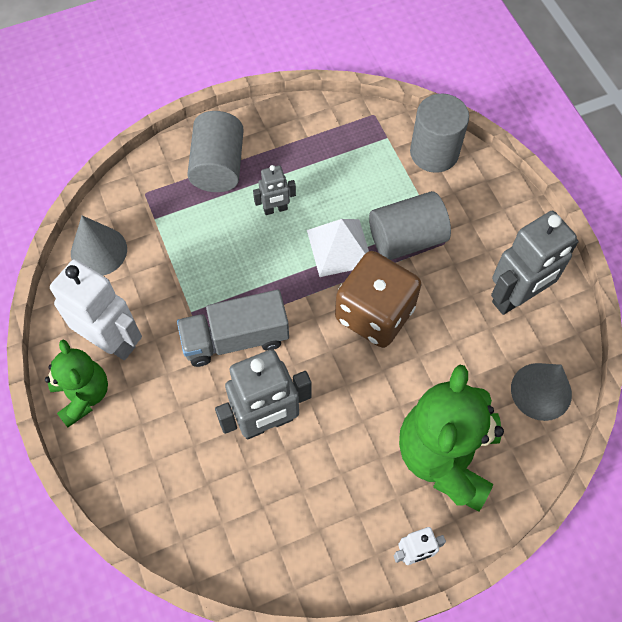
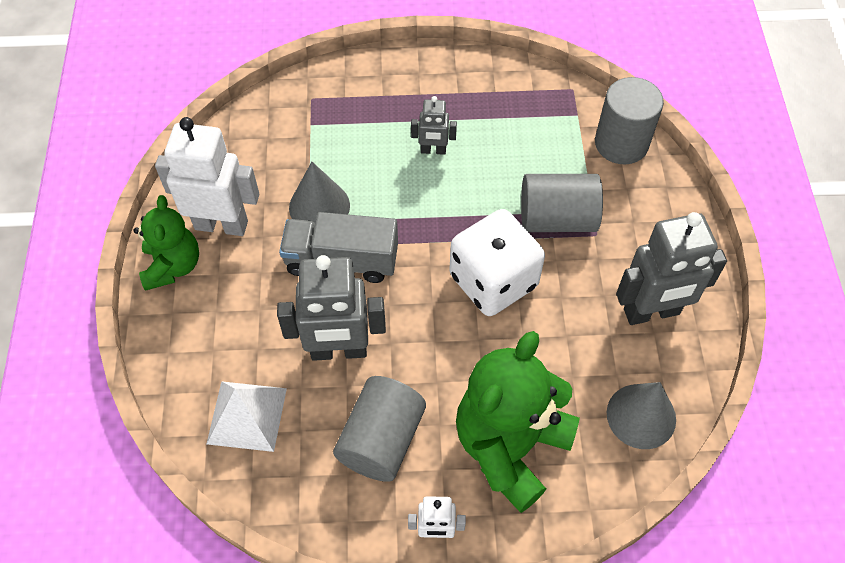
camera: 20 degrees right, 5 degrees down
(99, 251) = (244, 138): grey cone -> grey cone (319, 206)
(112, 340) = (221, 224): white robot -> white robot turned 45 degrees counterclockwise
(218, 166) = (393, 94): grey cylinder -> grey cylinder (381, 440)
(339, 247) = (483, 206): white pyramid -> white pyramid (247, 416)
(374, 313) = (493, 281): brown dice -> white dice

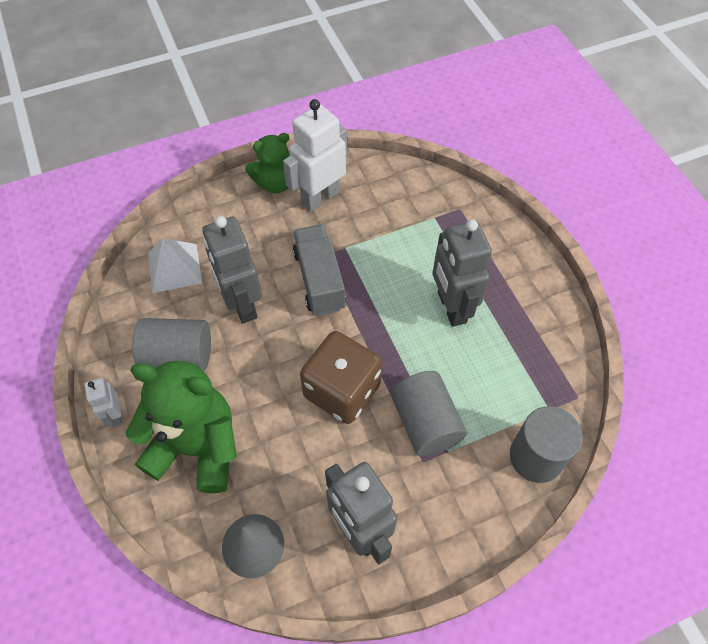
camera: 70 degrees right, 0 degrees up
(221, 224) = (320, 197): white robot -> white robot turned 120 degrees counterclockwise
(319, 206) = (361, 249): grey cone -> none
(433, 150) = (451, 307): grey robot -> grey robot, size x1.95
(493, 281) = (342, 391): white dice -> brown dice

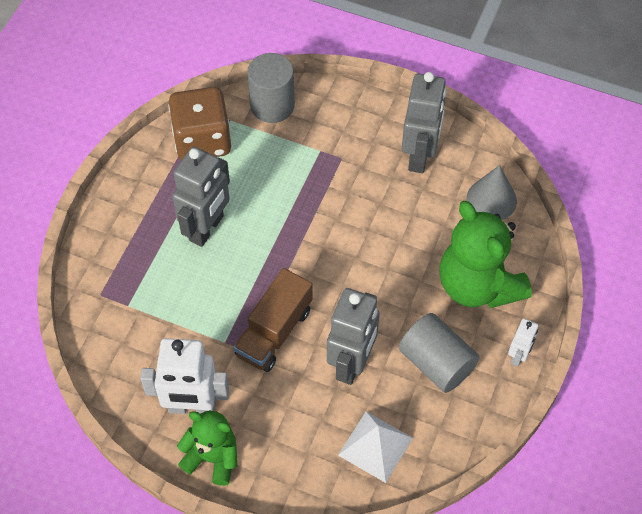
camera: 135 degrees left, 0 degrees up
(319, 280) = (274, 332): grey truck -> brown truck
(342, 391) = (345, 239): brown dice -> brown dice (202, 140)
(425, 423) = (315, 176): grey cylinder -> none

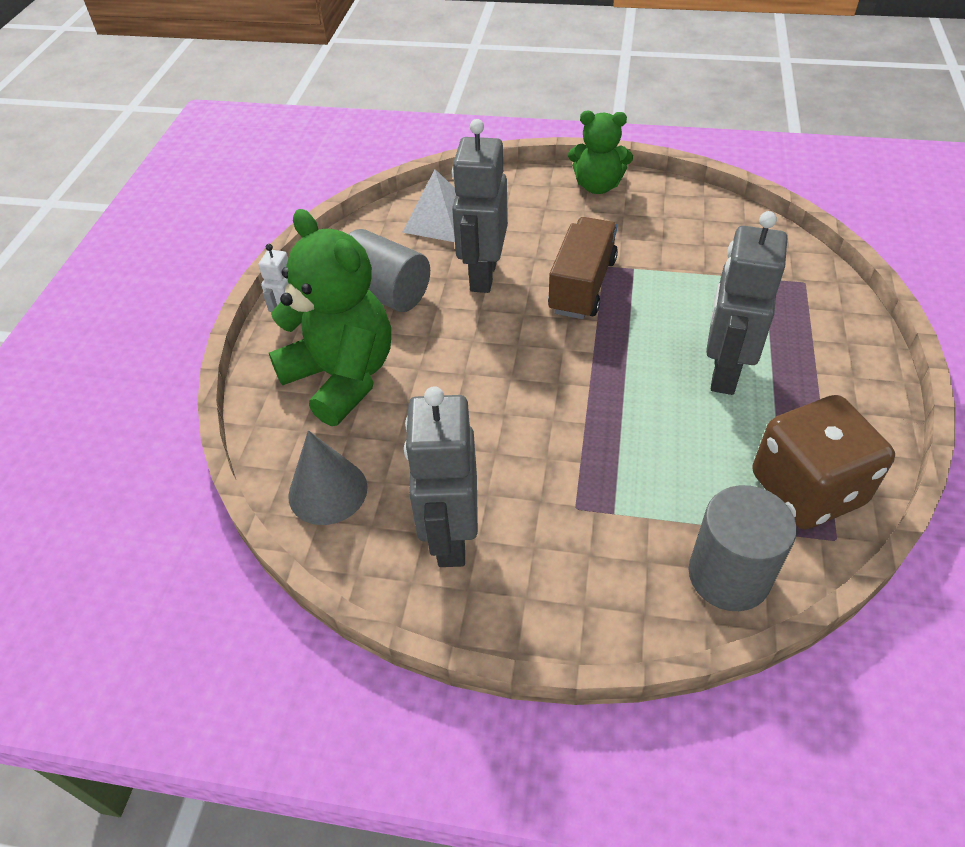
camera: 170 degrees right, 10 degrees down
(192, 407) = (638, 214): white robot -> none

